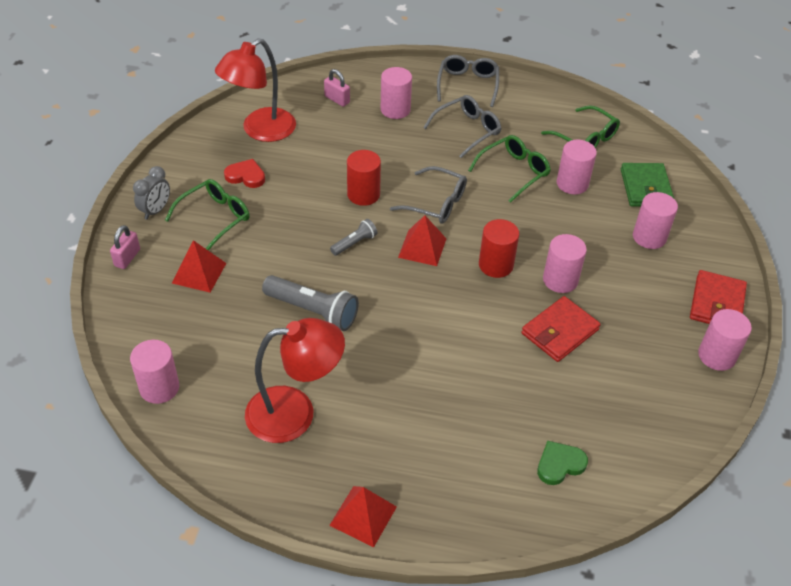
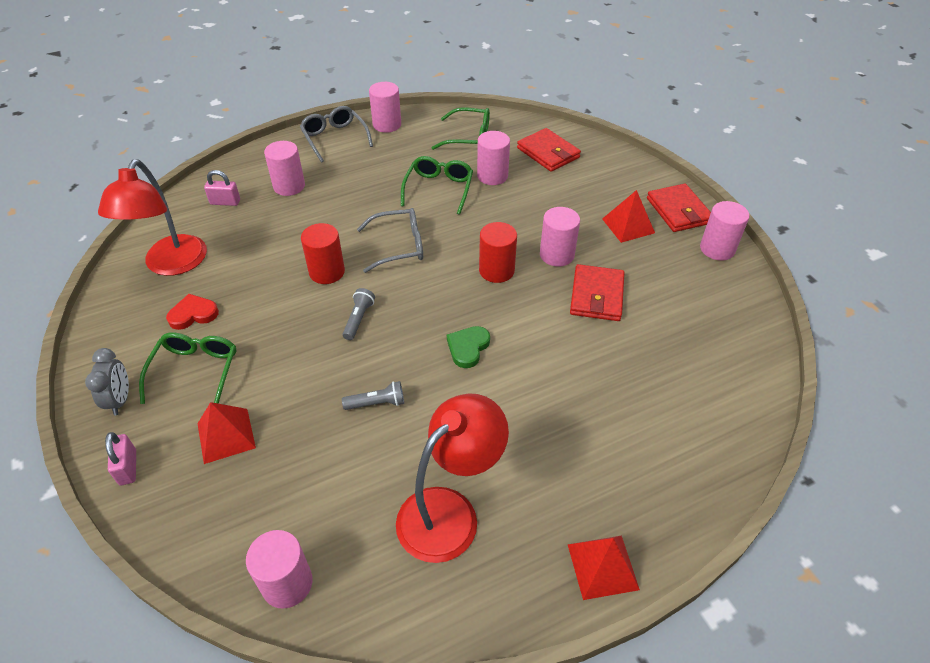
camera: 35 degrees left, 0 degrees up
(313, 311) = (377, 403): grey flashlight -> grey flashlight, size x0.55
(422, 248) = (422, 290): red pyramid -> red pyramid (628, 225)
(467, 130) = (369, 174): grey glasses -> none
(559, 464) = (703, 404): green heart -> green heart (468, 348)
(646, 188) = (548, 153): green wallet -> red wallet
(649, 237) = (586, 187): pink cylinder -> pink cylinder (387, 124)

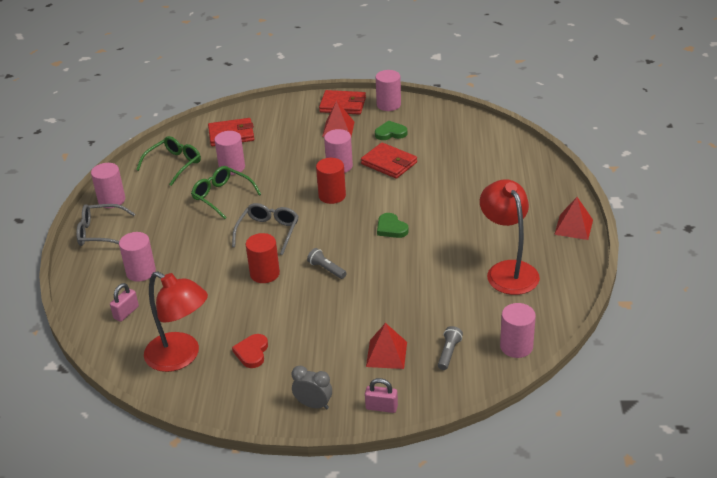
camera: 60 degrees left, 10 degrees down
(195, 371) = (314, 360): green glasses -> none
(377, 403) = (408, 279): grey flashlight -> grey flashlight (449, 353)
(660, 273) = (390, 133): none -> green heart

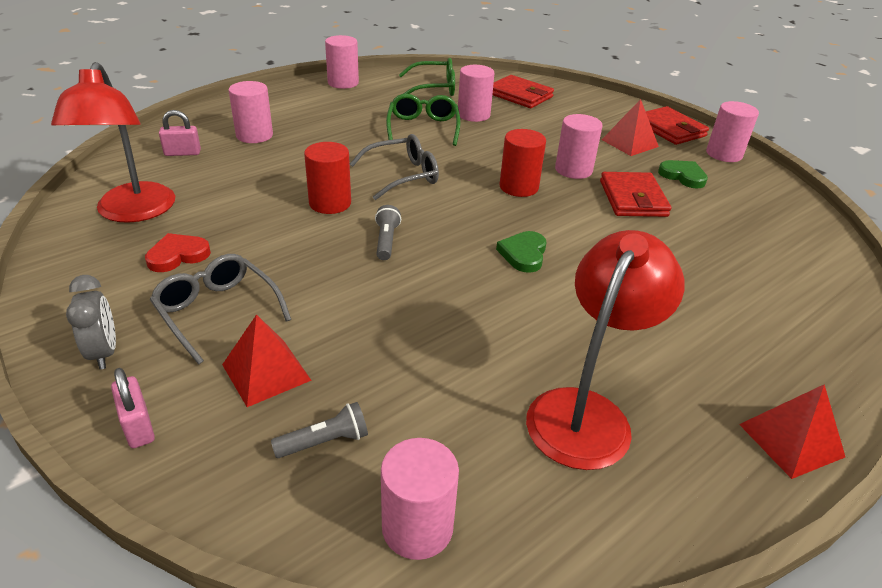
camera: 45 degrees right, 0 degrees up
(100, 233) = (290, 95): grey glasses -> grey glasses (217, 312)

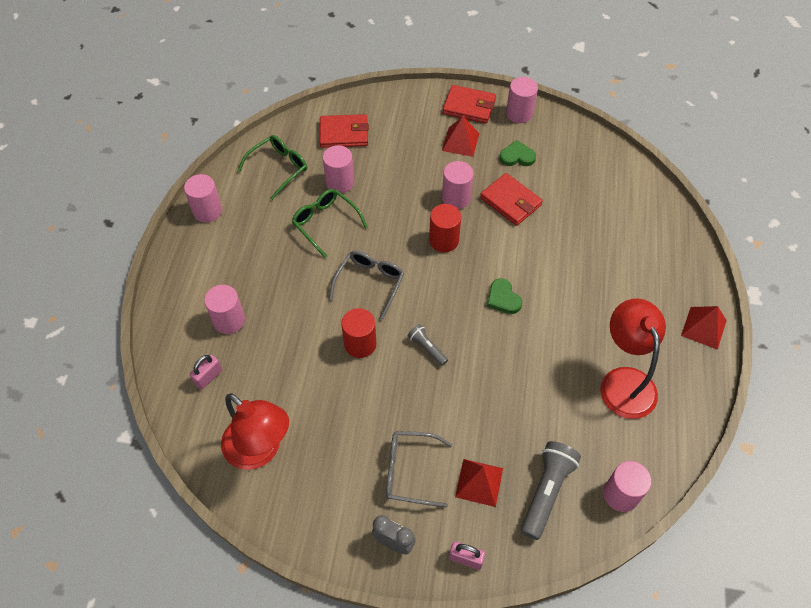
camera: 40 degrees left, 20 degrees up
(178, 255) = (335, 456): red heart -> none
(324, 442) = (546, 492): grey flashlight -> grey flashlight, size x1.83

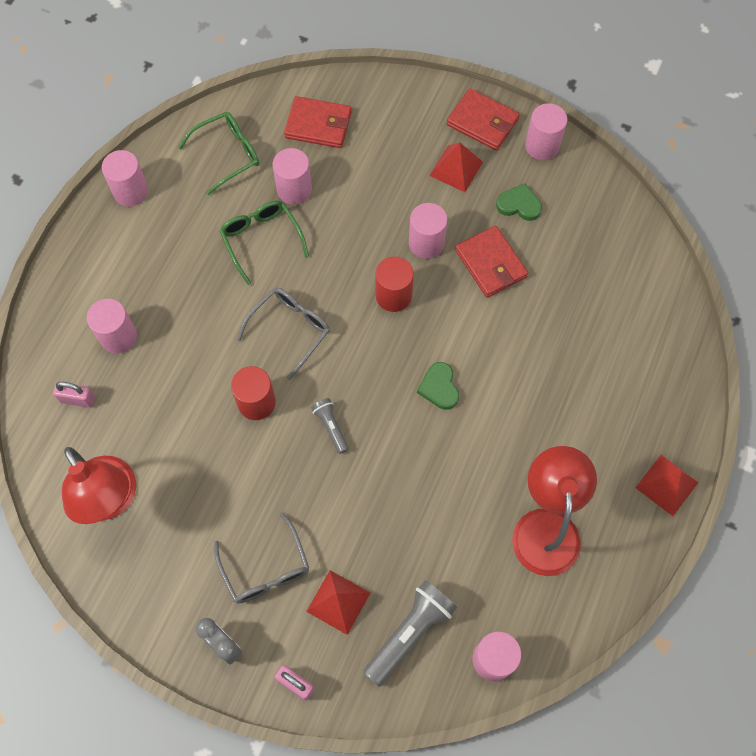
camera: 15 degrees right, 10 degrees up
(208, 377) = (78, 399): pink padlock -> pink padlock turned 45 degrees clockwise
(410, 471) = (265, 568): grey glasses -> grey glasses turned 135 degrees counterclockwise

